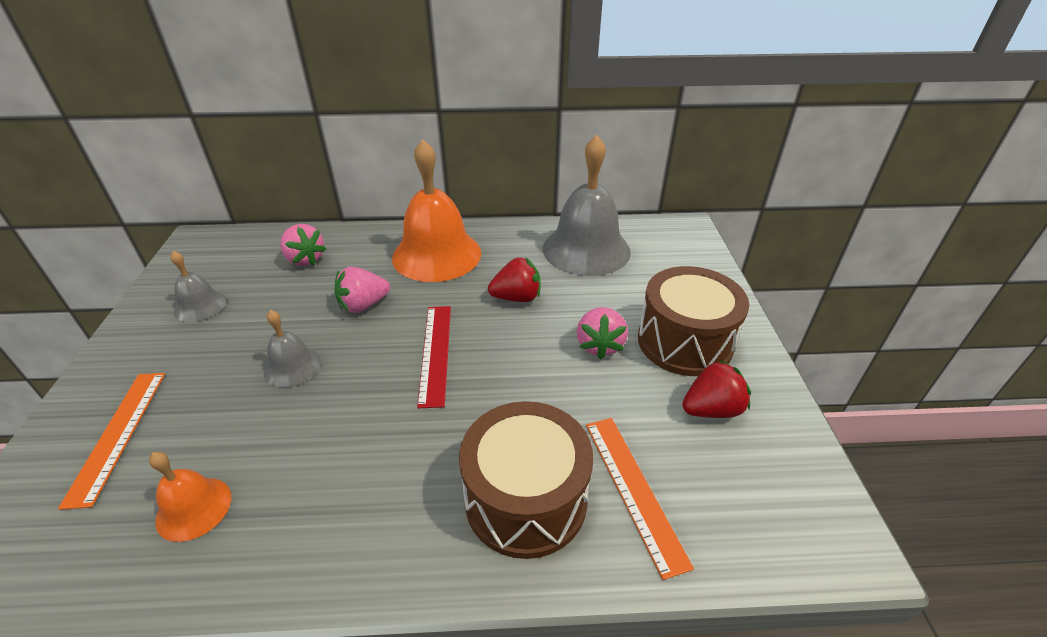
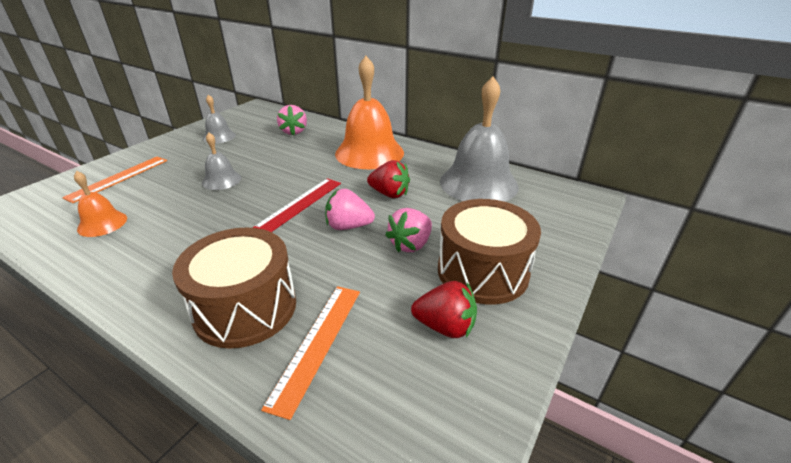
camera: 35 degrees right, 5 degrees down
(363, 305) = (294, 164): pink strawberry -> pink strawberry (348, 226)

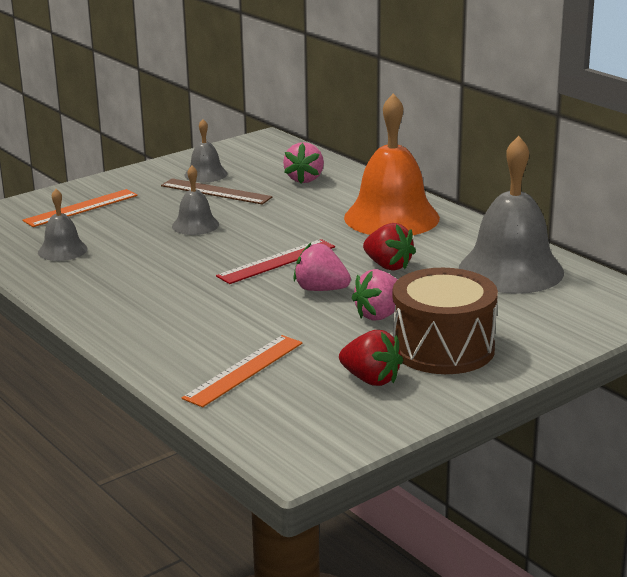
camera: 20 degrees right, 10 degrees down
(102, 223) = (62, 250): orange bell -> grey bell
(230, 149) = (216, 192): none -> brown ruler
(245, 308) = (188, 337): brown drum -> none

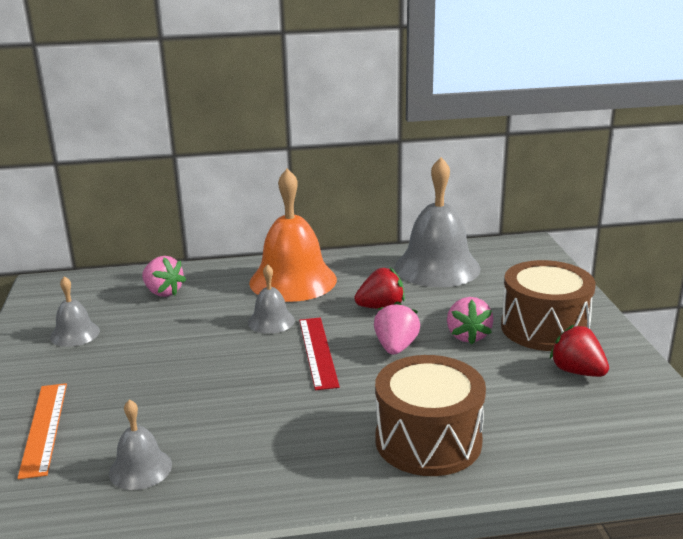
camera: 60 degrees left, 0 degrees up
(186, 336) = (428, 441): none -> brown drum
(195, 225) = (186, 371): grey bell -> grey bell (271, 321)
(216, 192) = (124, 340): brown ruler -> none
(244, 370) = (521, 427): orange ruler -> none
(321, 289) = (396, 347): pink strawberry -> pink strawberry turned 135 degrees clockwise
(371, 379) = (577, 371): red strawberry -> red strawberry turned 105 degrees counterclockwise

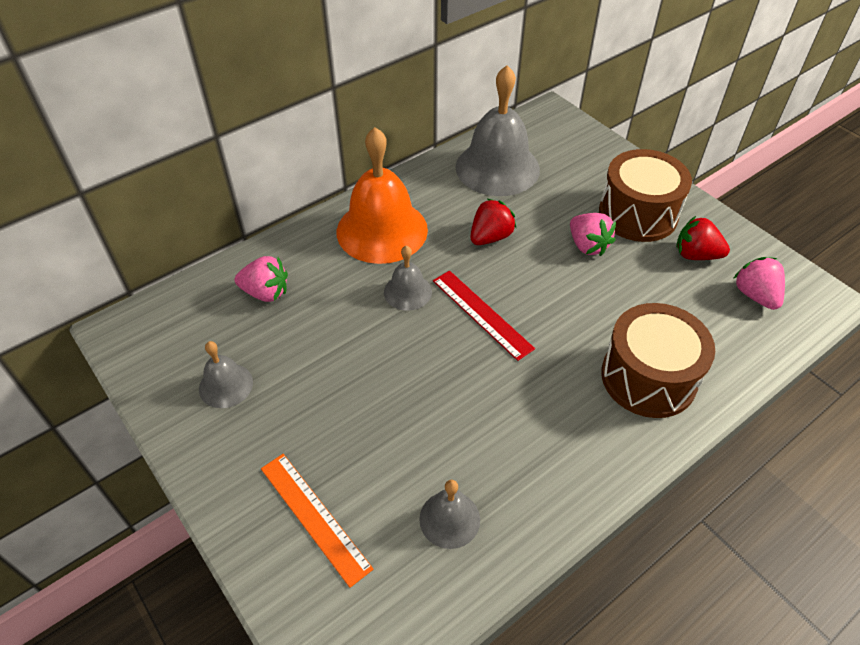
camera: 30 degrees left, 25 degrees up
(396, 347) = (542, 282): pink strawberry -> pink strawberry (755, 295)

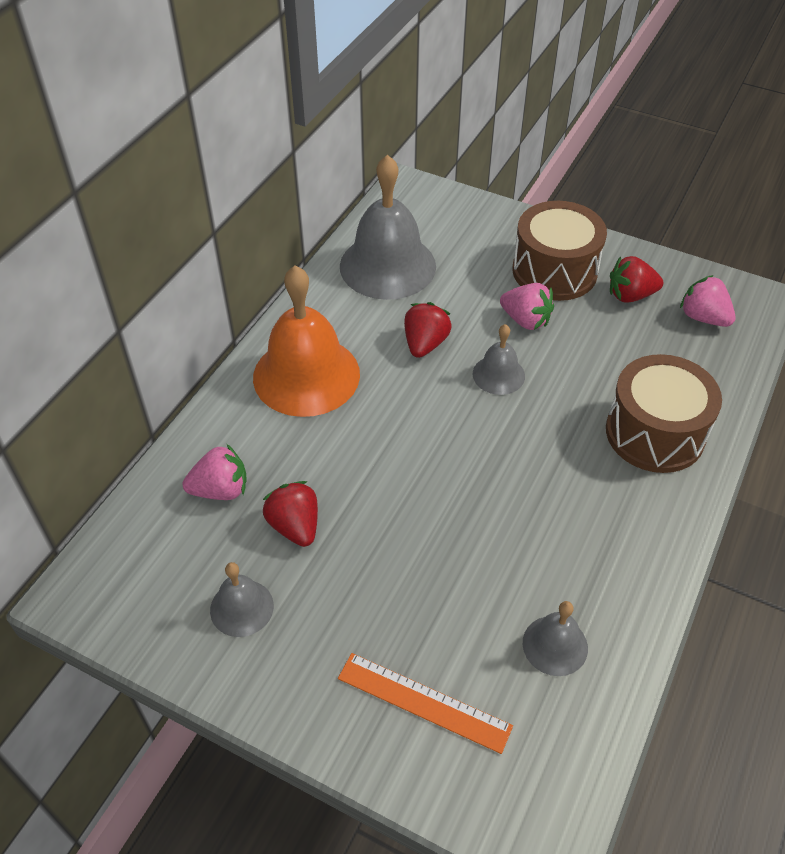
camera: 25 degrees left, 0 degrees up
(302, 340) = (295, 526): none -> red strawberry
(407, 292) = (375, 432): grey bell -> grey bell (498, 374)
(481, 314) = (464, 428): red ruler -> none

